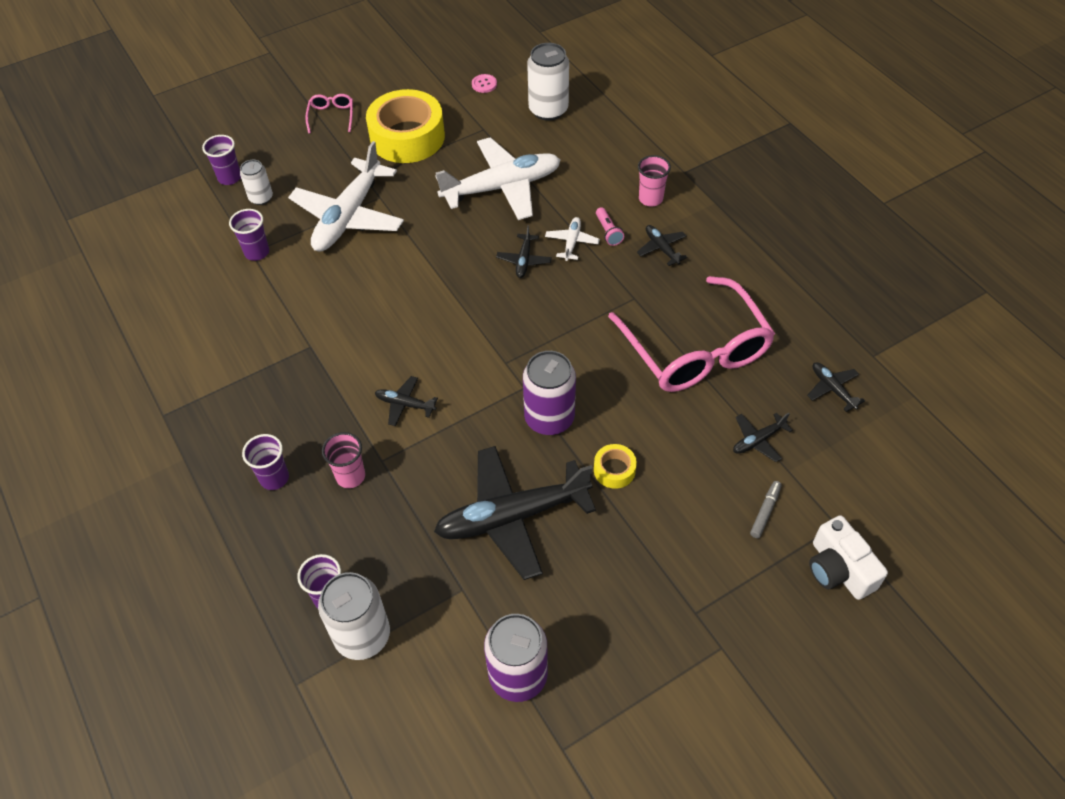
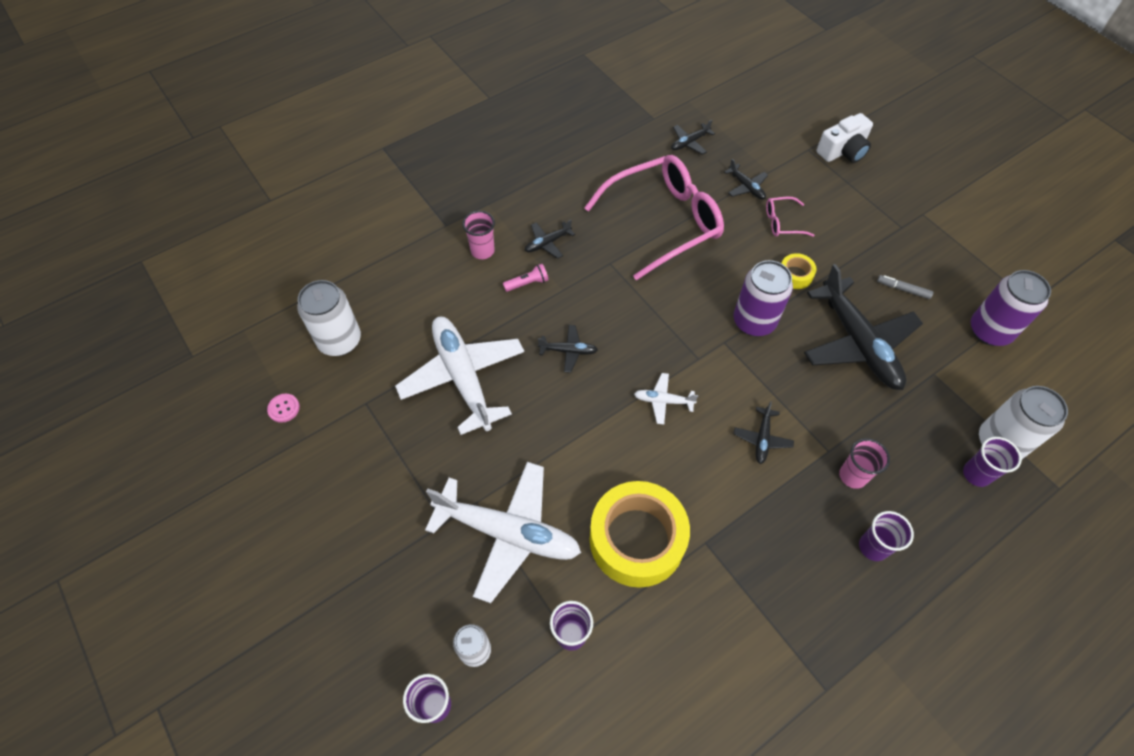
camera: 95 degrees left, 5 degrees up
(331, 116) = (321, 585): pink glasses -> pink glasses (782, 222)
(407, 137) = (372, 484): yellow tape -> yellow tape (637, 539)
(572, 242) = (542, 312): white plane -> white plane (663, 401)
(765, 512) = (808, 186): grey marker -> grey marker (903, 289)

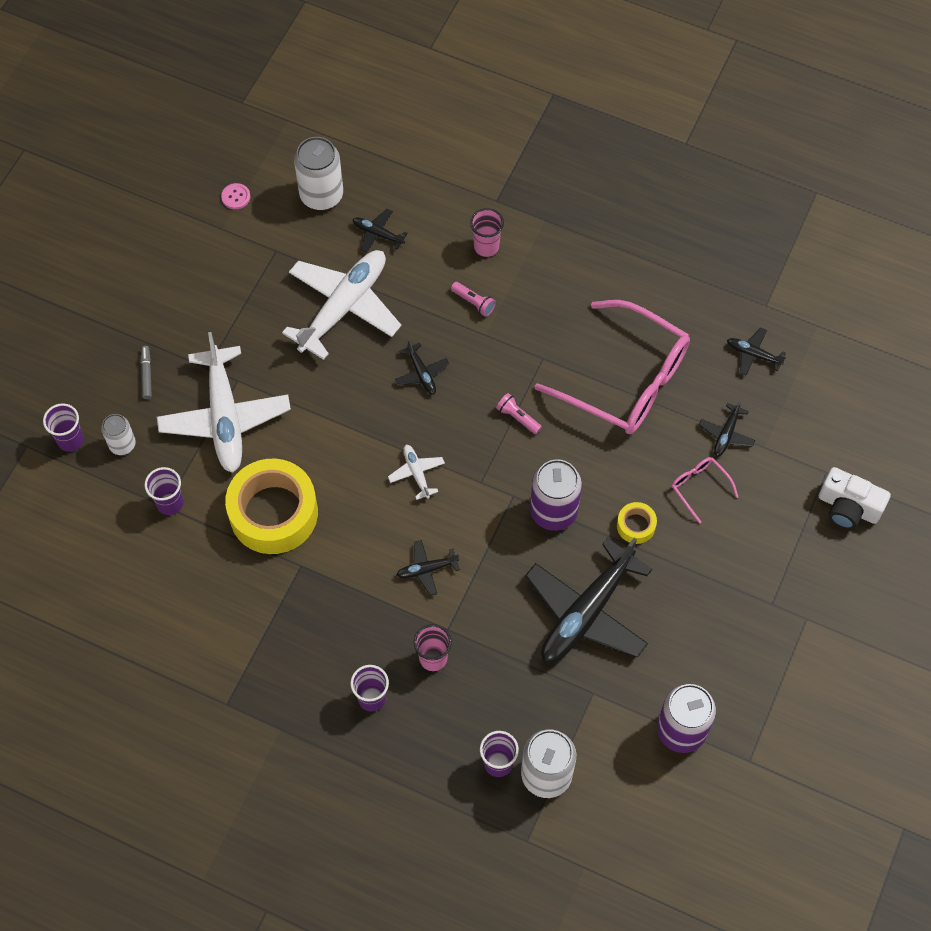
camera: 60 degrees right, 5 degrees up
(547, 243) = (531, 294): black plane -> black plane (377, 234)
(653, 304) = (517, 417): none -> pink flashlight
(903, 289) = (683, 632): grey marker -> grey marker (147, 374)

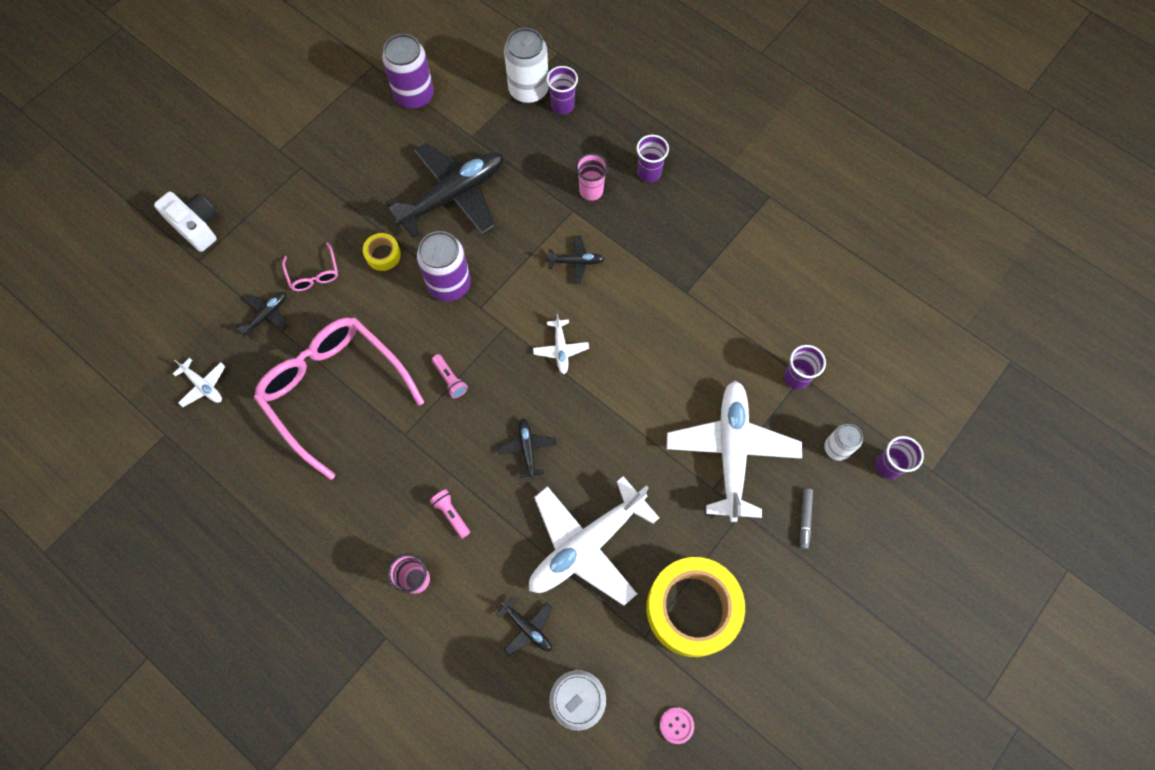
camera: 165 degrees left, 5 degrees up
(273, 513) = (701, 345): yellow tape -> yellow tape (692, 608)
(753, 354) = (203, 386): black plane -> white plane

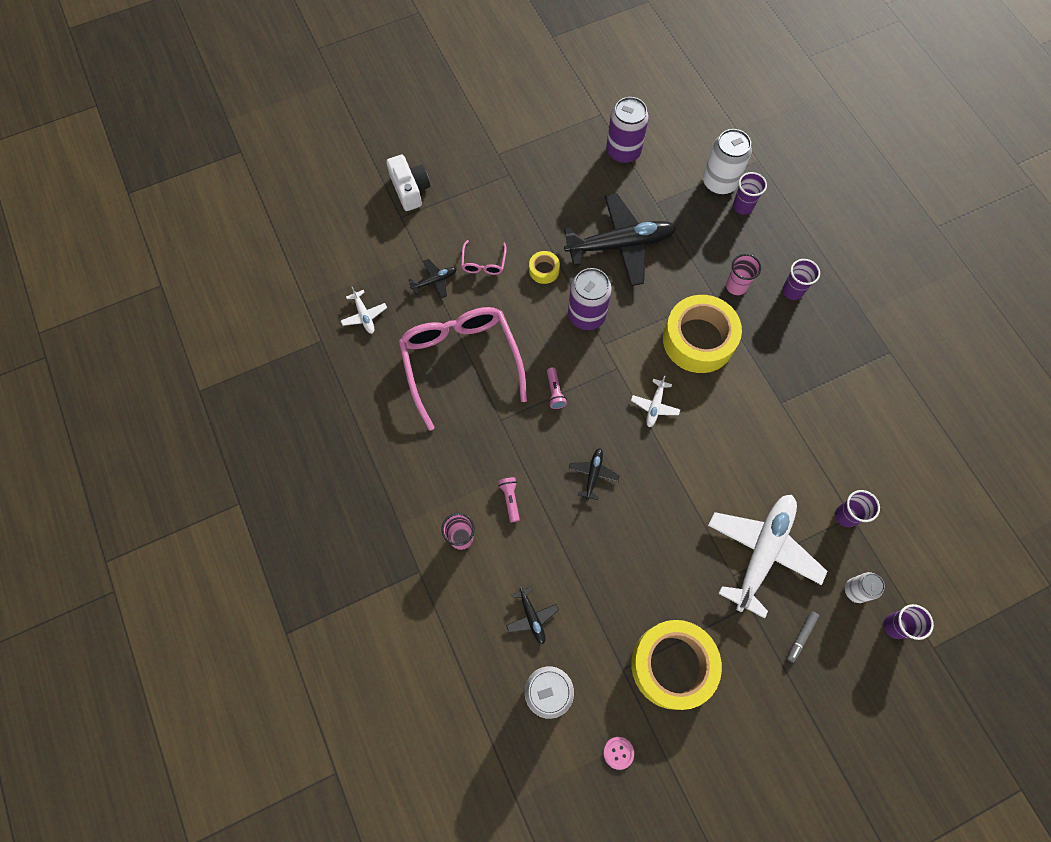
camera: 25 degrees right, 0 degrees up
(576, 262) = (698, 340): black plane -> yellow tape
(586, 545) = (607, 573): white plane -> none

